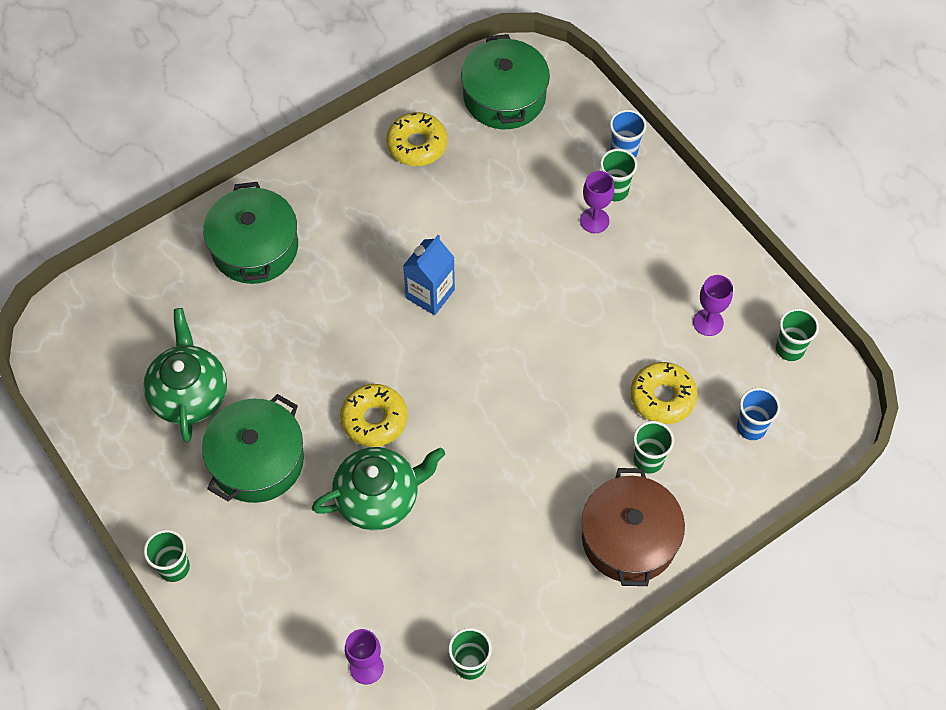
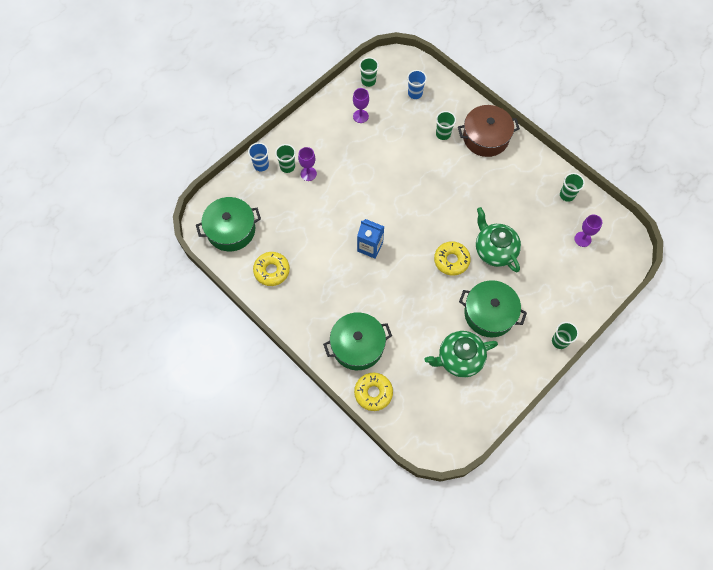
camera: 100 degrees left, 5 degrees up
(662, 397) = (407, 131): yellow donut -> yellow donut (373, 393)

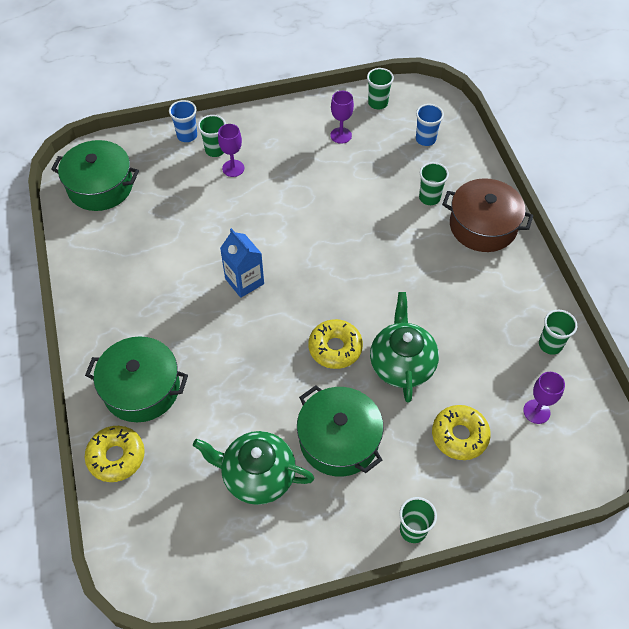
camera: 30 degrees right, 10 degrees down
(272, 271) = (109, 251): yellow donut -> yellow donut (459, 436)

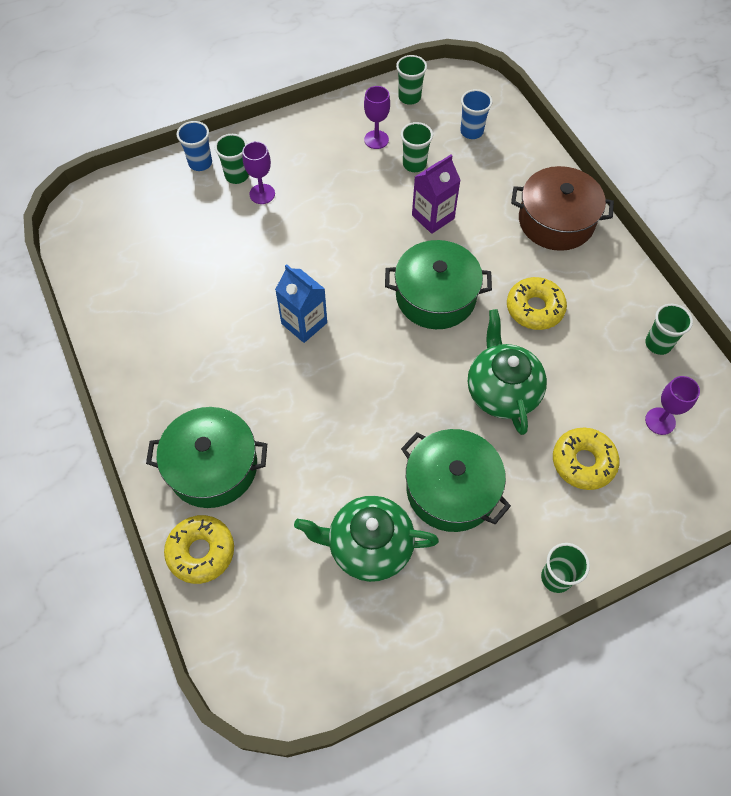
camera: 10 degrees left, 5 degrees up
(100, 186) = (111, 236): green pot -> green pot (435, 296)
(335, 348) = (424, 384): yellow donut -> yellow donut (534, 308)
(375, 207) = (433, 217): none -> purple carton
(429, 198) = (490, 197): green cup -> green cup (414, 164)

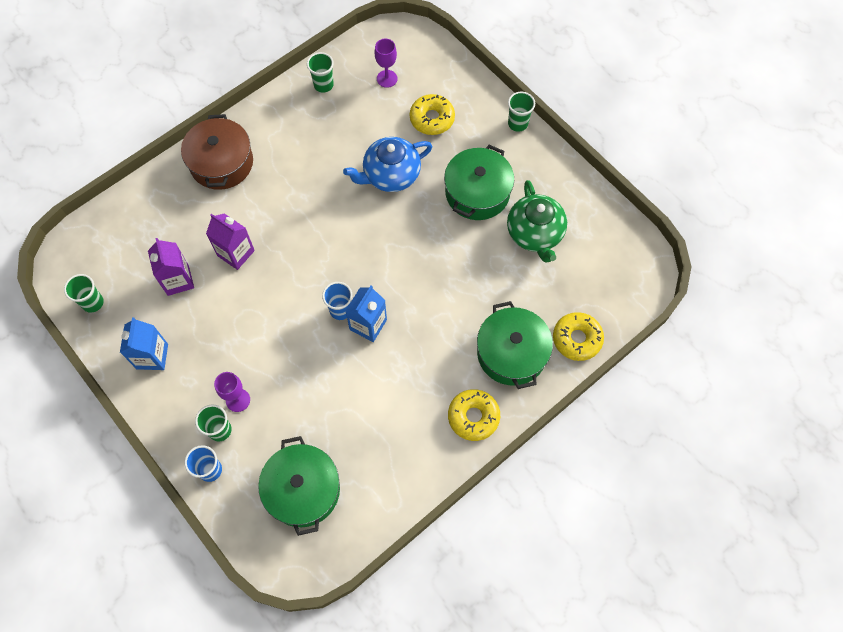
camera: 105 degrees left, 5 degrees up
(335, 135) = (152, 356): none -> blue carton
(376, 139) = (153, 319): purple goblet -> none
(414, 164) = (178, 280): green cup -> purple carton
(435, 296) = (317, 234): green pot -> green pot (303, 490)
(471, 131) = (130, 242): blue cup -> blue cup (340, 310)
(502, 391) = (390, 175): green teapot -> blue teapot
(534, 308) = (312, 165): yellow donut -> yellow donut (473, 417)

